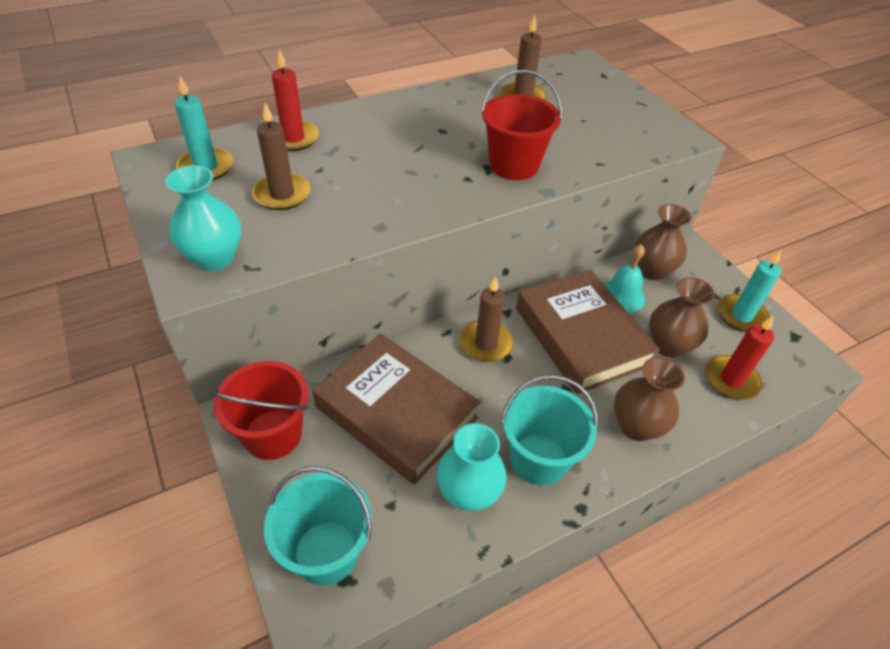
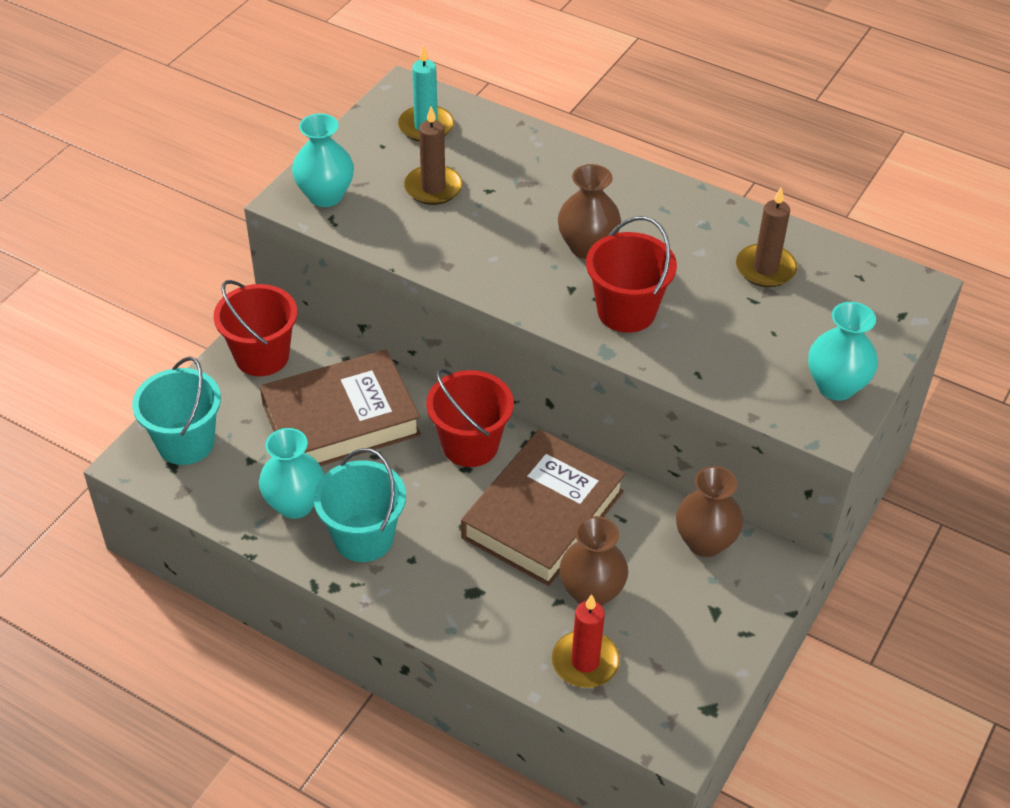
camera: 60 degrees right, 0 degrees up
(293, 138) = (518, 151): red candle -> none
(396, 412) = (341, 419): brown book -> brown book turned 60 degrees clockwise
(486, 344) = (470, 445): brown candle -> red bucket
(622, 296) = (636, 528): turquoise bell -> none
(636, 426) = (457, 598): brown vase -> brown vase (587, 247)
(648, 120) = (836, 386): none -> turquoise vase
(741, 315) = (700, 648): turquoise candle -> none

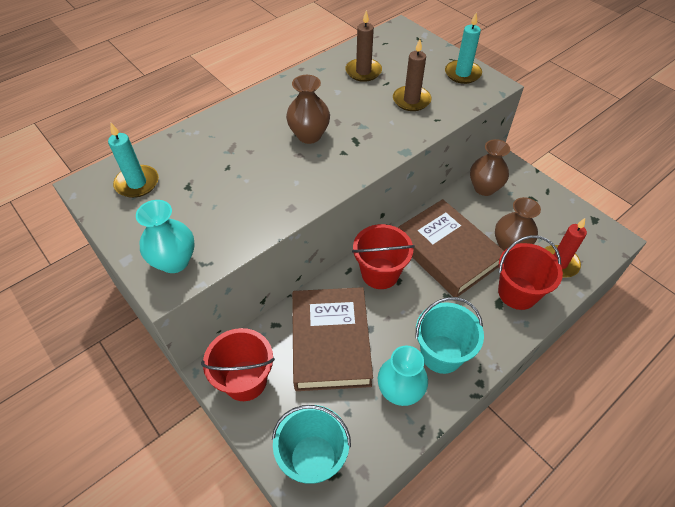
camera: 70 degrees left, 5 degrees up
(433, 188) = (206, 195): brown candle -> brown candle (411, 100)
(626, 311) = (374, 134): red bucket -> red bucket (517, 293)
(836, 386) = (462, 74): turquoise vase -> turquoise candle

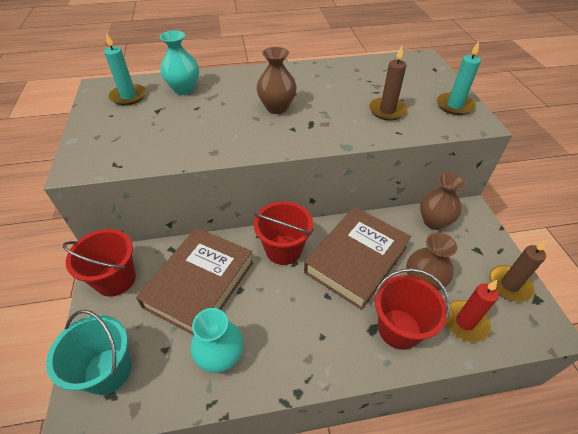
camera: 30 degrees right, 5 degrees down
(174, 261) = (98, 154): turquoise vase -> turquoise vase (184, 89)
(363, 72) = (363, 78): brown candle -> brown candle (509, 285)
(441, 354) = (282, 345): turquoise bucket -> none
(446, 252) = (356, 259): brown book -> brown book turned 45 degrees clockwise

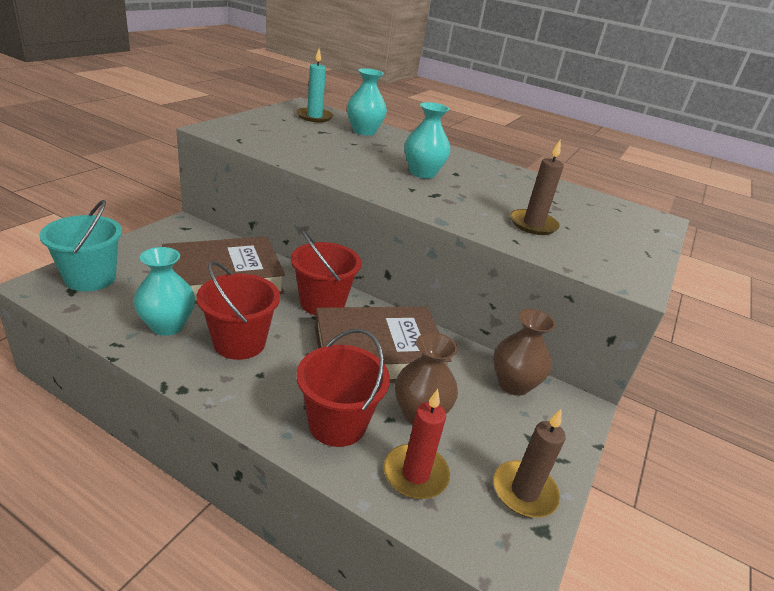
camera: 35 degrees right, 15 degrees down
(115, 279) = (174, 238): red bucket -> red bucket (239, 343)
(277, 107) = (422, 173): brown vase -> turquoise vase
(454, 106) = (626, 259): turquoise candle -> none

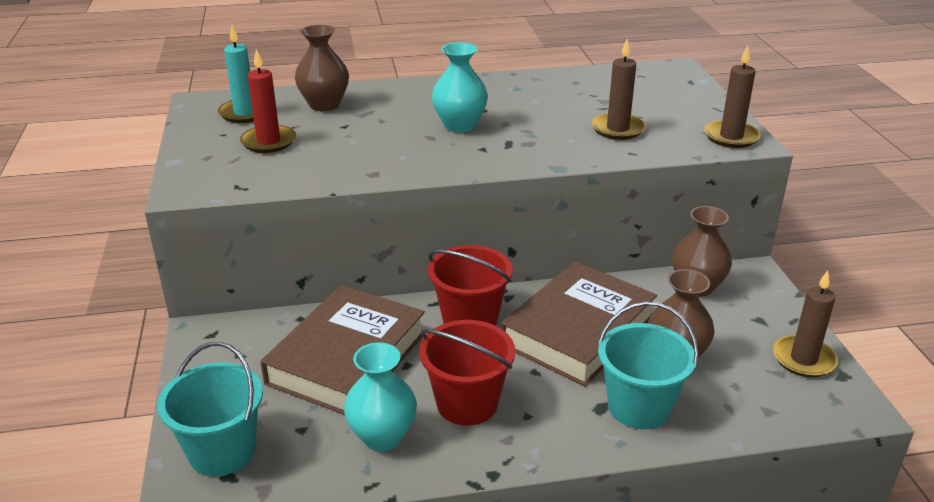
camera: 35 degrees left, 0 degrees up
(337, 424) = (639, 407): red bucket -> turquoise bucket
(364, 131) = (324, 105): turquoise vase -> brown vase
(415, 474) = (734, 400): red candle -> red candle (268, 142)
(624, 273) = (731, 137): none -> brown candle

